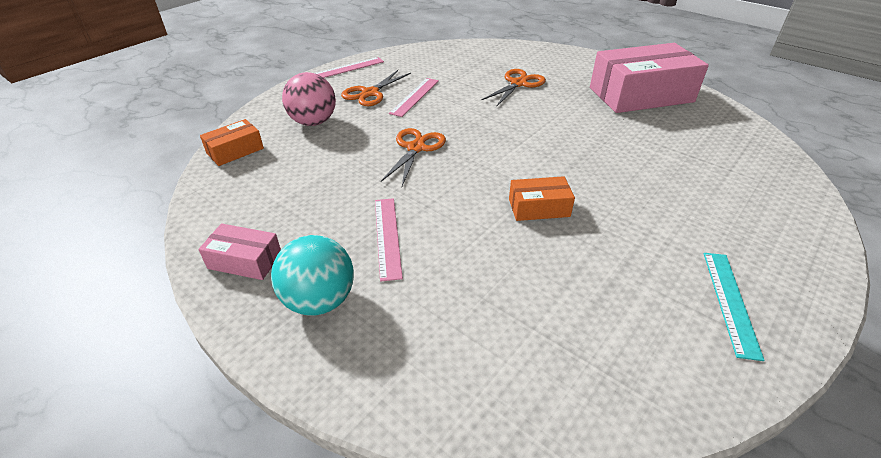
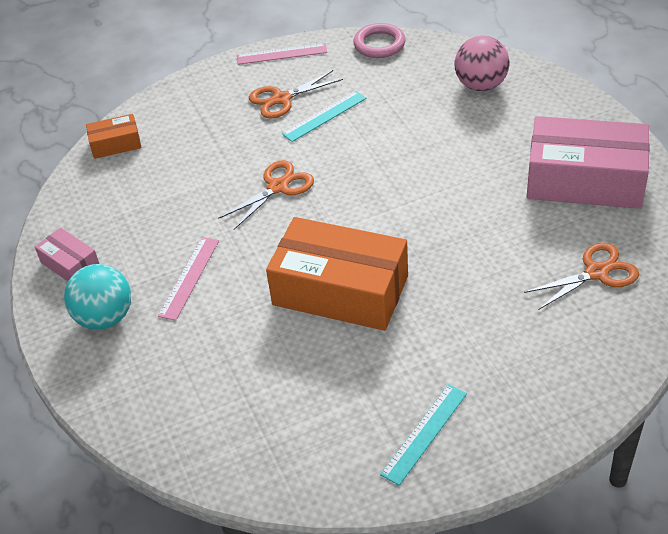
camera: 30 degrees right, 5 degrees up
(313, 122) = (203, 126): pink ball -> pink ball (481, 85)
(414, 96) = (324, 116): pink ruler -> turquoise ruler
(420, 51) = (379, 44): none -> pink ring
(518, 83) = (453, 125): orange scissors -> orange scissors (596, 272)
(539, 208) = (340, 290): orange box -> orange box, size x2.13

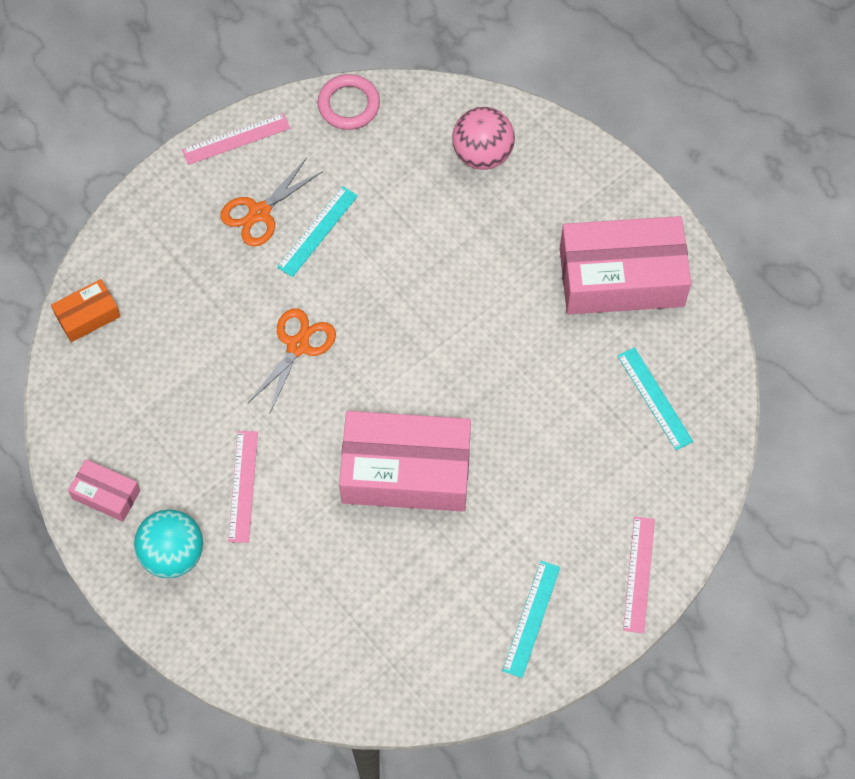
camera: 20 degrees left, 20 degrees up
(340, 290) = (406, 471): orange box -> pink box
(547, 415) = (638, 574): none -> pink ruler
(596, 272) = (654, 398): orange scissors -> turquoise ruler

